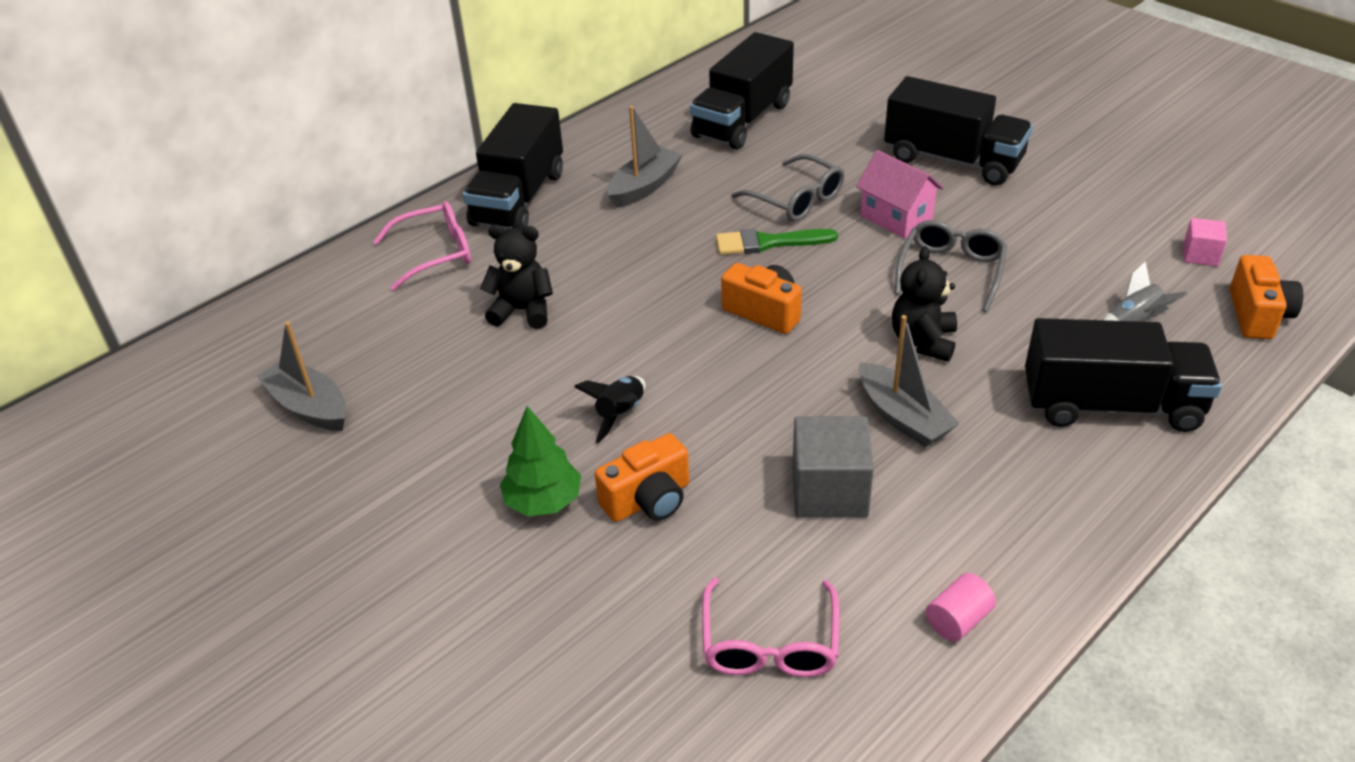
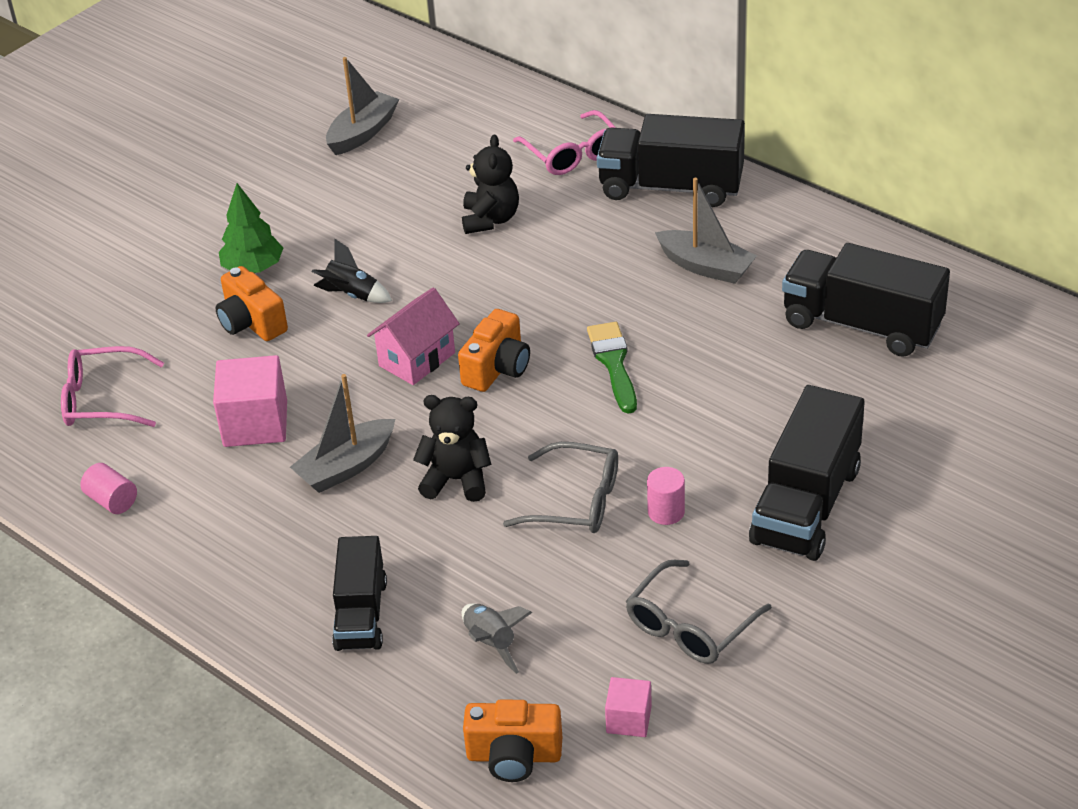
camera: 85 degrees right, 0 degrees up
(796, 199) = (698, 379): grey glasses -> grey glasses (689, 626)
(829, 491) = (255, 424): grey cube -> pink cube
(896, 218) = (673, 457): pink house -> pink house (417, 359)
(963, 225) = (666, 512): none -> pink cylinder
(1111, 405) = (361, 614): black truck -> black truck, size x0.64

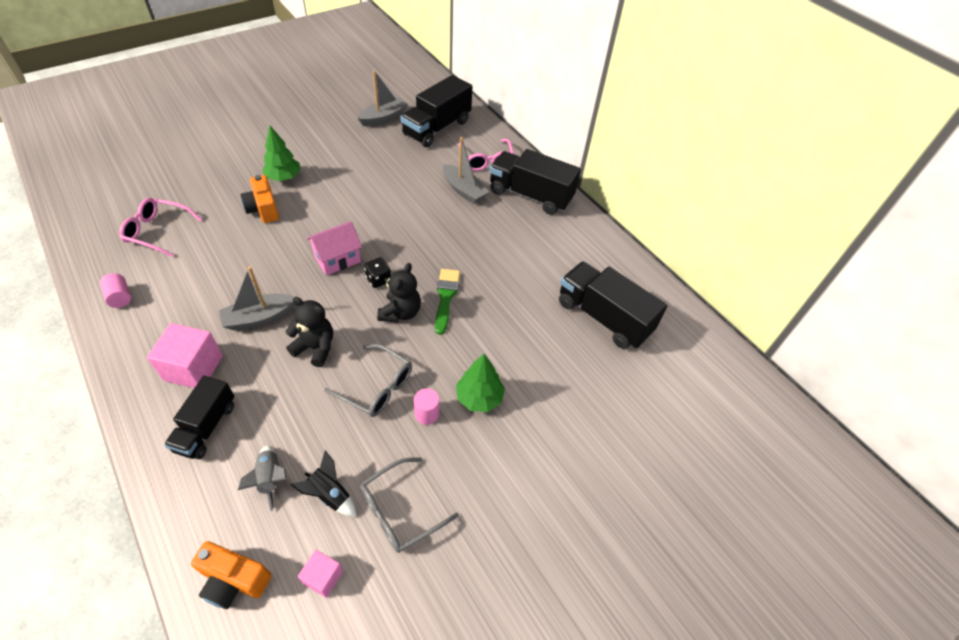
camera: 10 degrees right, 10 degrees up
(255, 424) = (227, 272): pink cube -> pink cube (193, 368)
(352, 295) = (325, 208): black rocket -> black rocket (330, 494)
(490, 219) = (423, 186): black teddy bear -> black teddy bear (400, 312)
(497, 368) = (378, 279): orange camera -> black dice
(705, 266) = (528, 250): grey boat -> grey boat (464, 190)
(730, 472) = (479, 397): none -> green tree
(806, 505) = (516, 439): black truck -> black truck (437, 128)

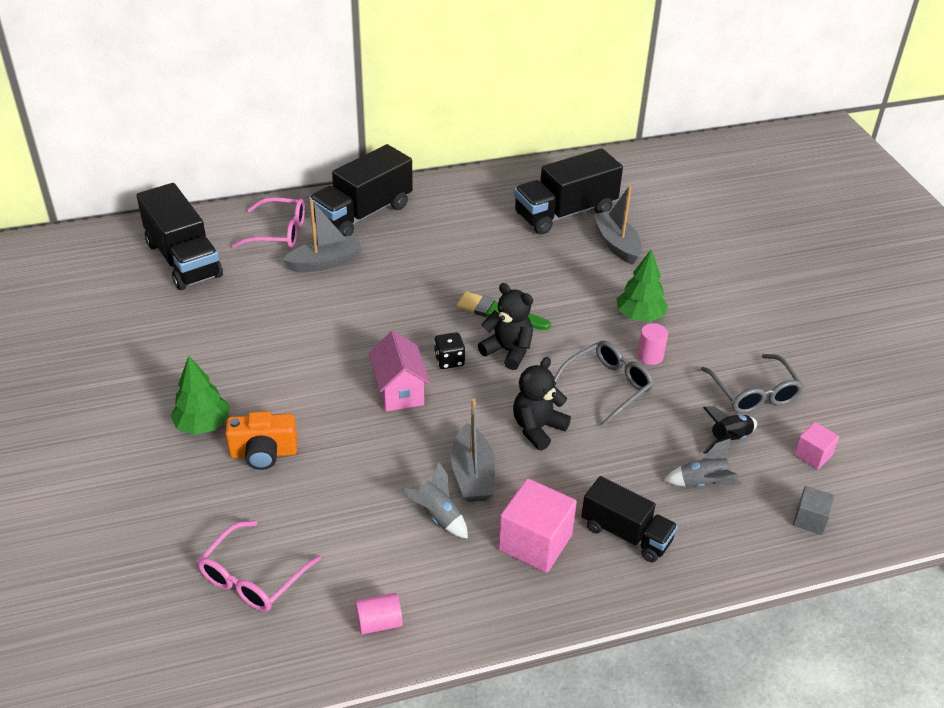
camera: 70 degrees left, 10 degrees down
(215, 307) = (438, 516): none -> grey rocket
(234, 580) = (810, 520): orange camera -> grey cube
(384, 118) = (125, 304): grey boat -> grey boat (616, 244)

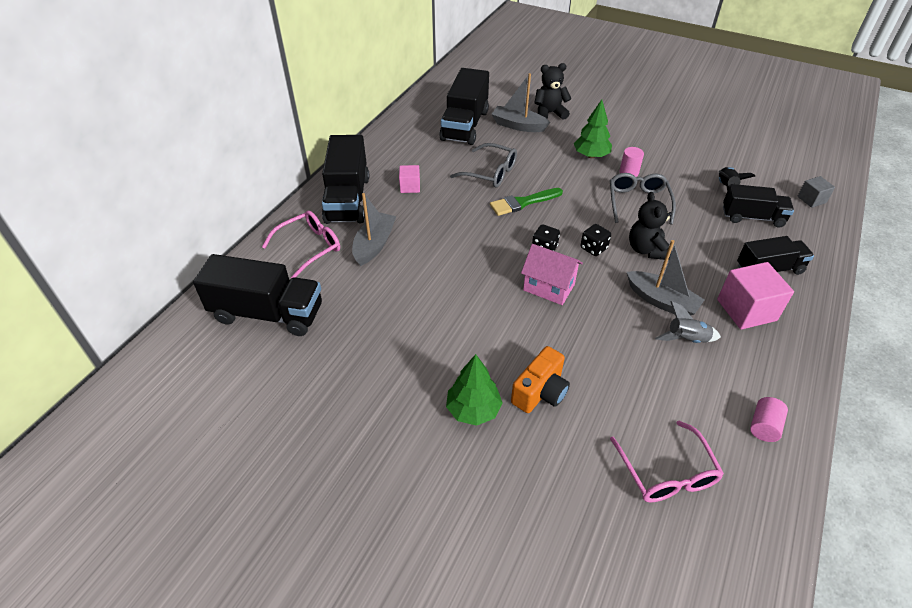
camera: 45 degrees left, 5 degrees up
(492, 391) = (593, 248): none -> black dice
(508, 351) = (564, 220): black teddy bear -> black teddy bear (549, 113)
(703, 483) = (752, 217): grey rocket -> black truck
(754, 393) = (697, 158): grey glasses -> grey glasses (490, 173)
(813, 455) = (763, 169): pink cube -> pink cube (410, 187)

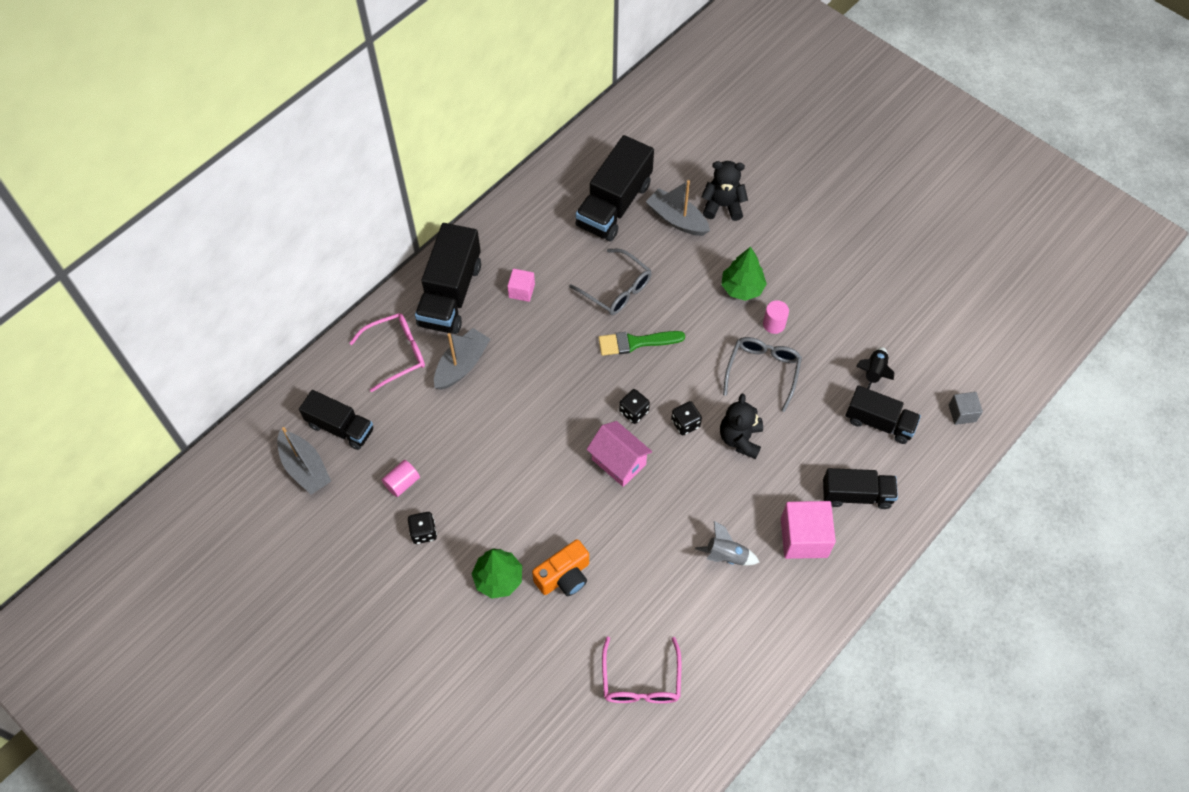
camera: 15 degrees right, 15 degrees up
(268, 313) = (340, 427): black truck -> black truck, size x0.64
(379, 385) = (423, 532): none -> black dice
(661, 301) = (724, 506): grey boat -> grey boat (305, 468)
(763, 426) = (749, 662): pink cylinder -> pink cylinder (402, 483)

